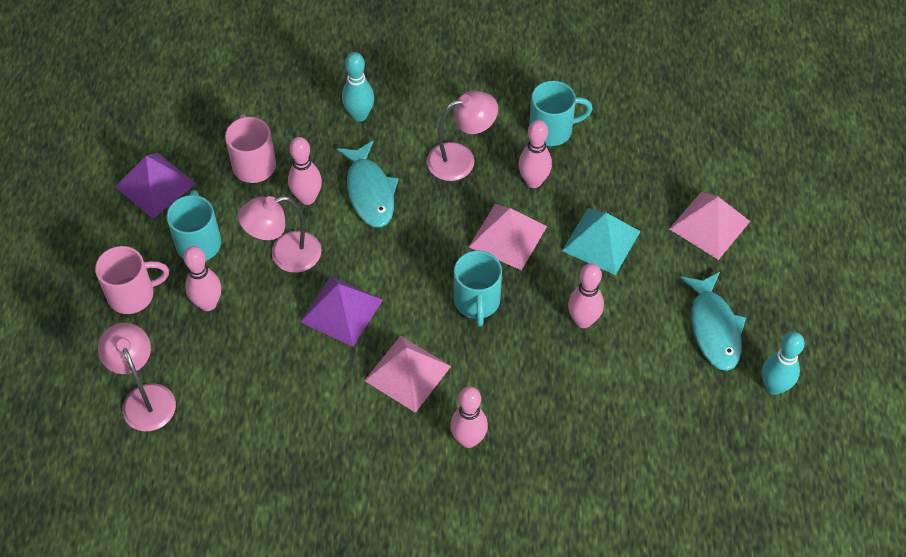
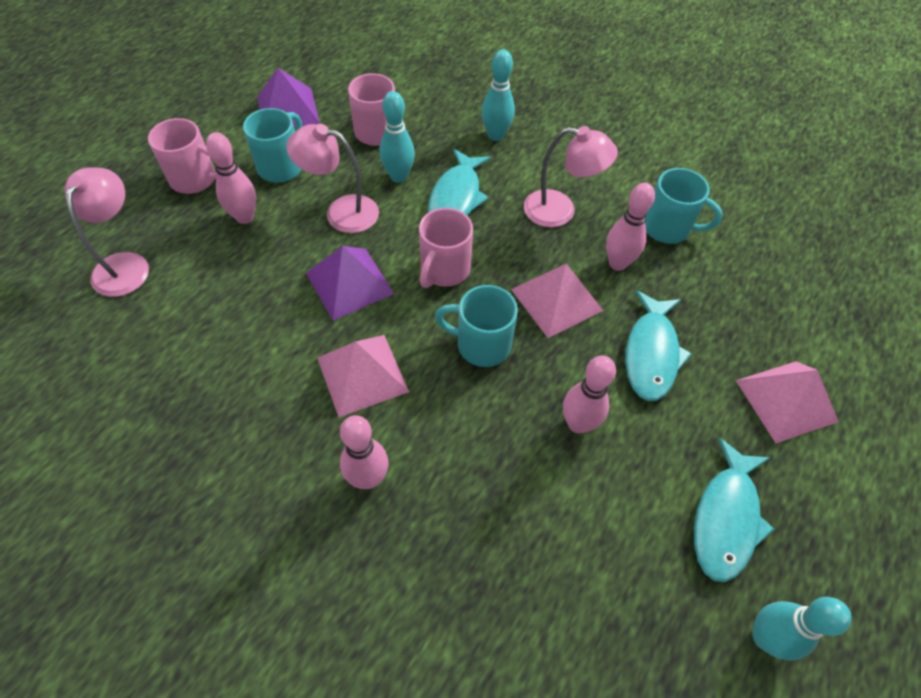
camera: 30 degrees right, 0 degrees up
(307, 198) = (398, 176): pink bowling pin -> turquoise bowling pin
(406, 259) = (444, 270): none -> pink mug
(477, 302) = (481, 344): turquoise mug -> turquoise mug turned 75 degrees clockwise
(601, 241) = (651, 353): turquoise pyramid -> turquoise fish

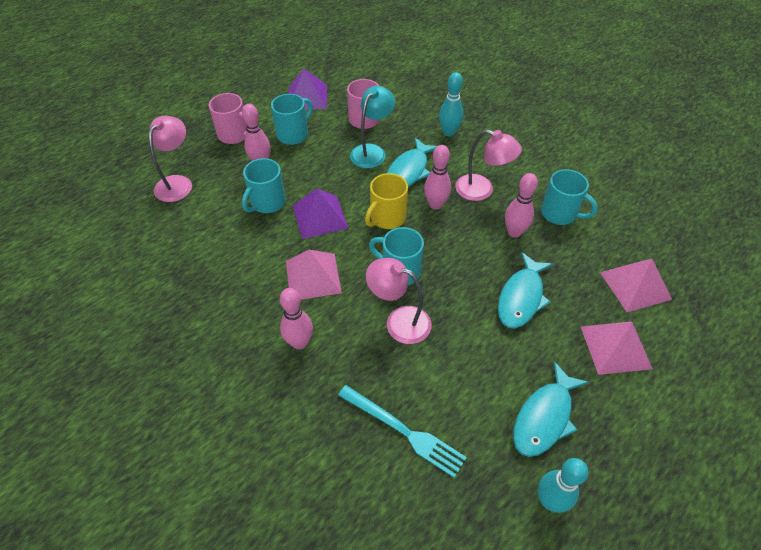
camera: 15 degrees right, 5 degrees down
(268, 274) = (267, 203): none -> turquoise mug
(341, 212) = (326, 169): pink lamp -> pink lamp (399, 321)
(398, 176) = (372, 151): turquoise bowling pin -> turquoise lamp
(444, 270) = (387, 218): pink mug -> yellow mug
(548, 580) = (404, 431): none -> turquoise fork
(556, 300) = (462, 250): pink pyramid -> pink pyramid (635, 285)
(578, 424) = (454, 335): pink bowling pin -> pink bowling pin (435, 204)

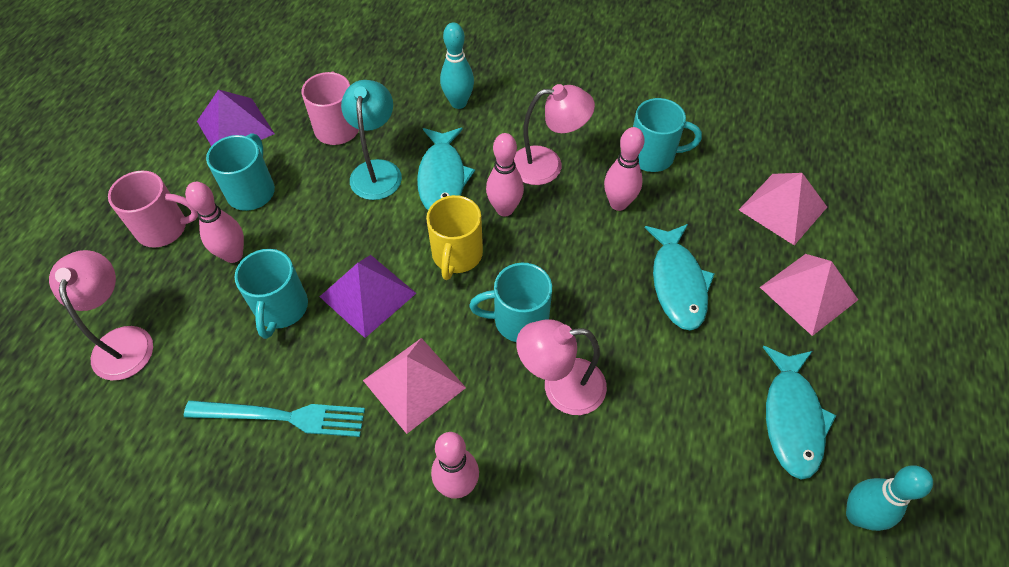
camera: 30 degrees left, 5 degrees up
(404, 431) = (657, 527): turquoise fork -> turquoise fork (282, 416)

